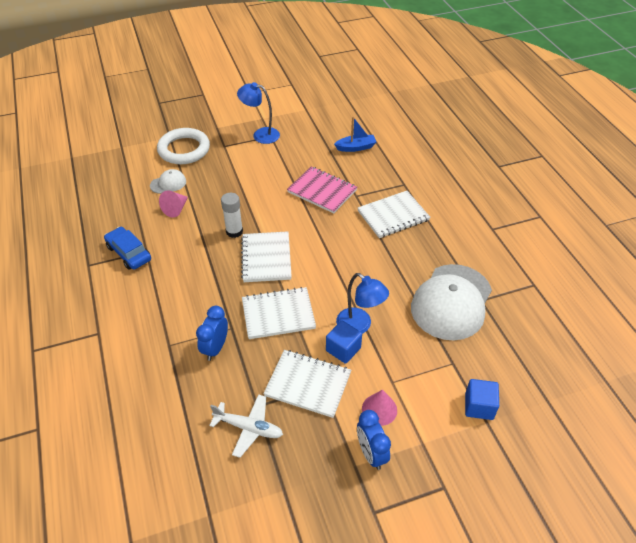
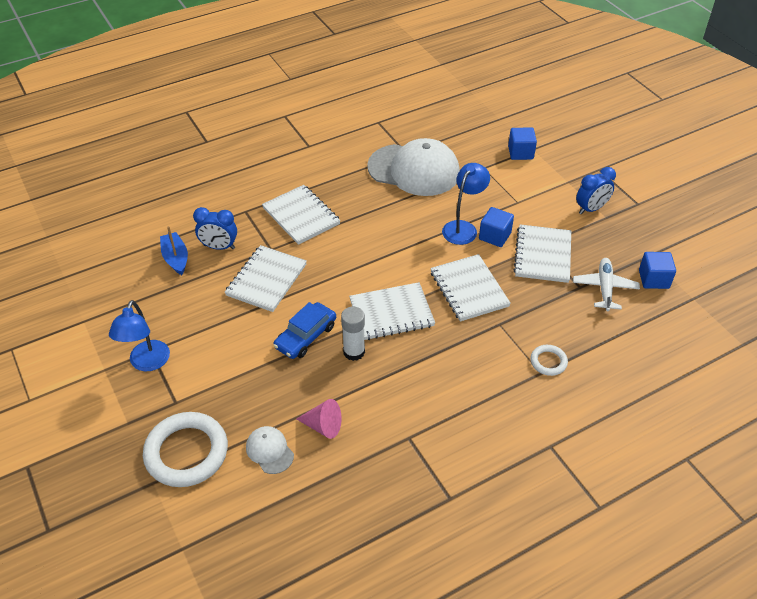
camera: 100 degrees left, 0 degrees up
(129, 253) = (417, 456): blue car -> blue car (305, 336)
(177, 353) = (548, 362): none -> white ring
(215, 348) = (529, 331): blue clock -> blue clock (219, 247)
(247, 482) = (653, 279): none -> blue cube
(322, 191) = (266, 280): pink notebook -> white notebook
(379, 409) = (548, 207): pink cone -> none

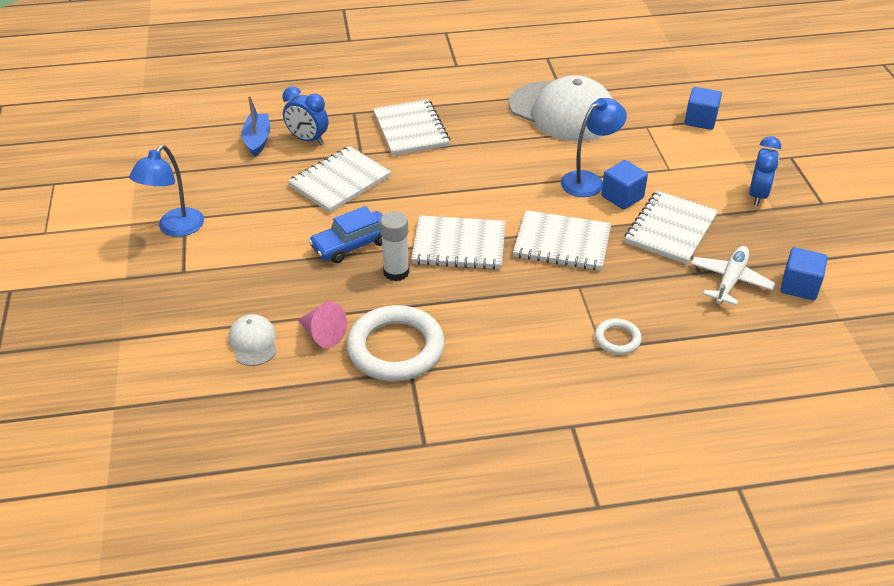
camera: 20 degrees right, 5 degrees down
(186, 452) = (168, 320): white ring -> white ring (395, 348)
(469, 289) = (562, 243): white notebook -> white notebook turned 75 degrees counterclockwise
(591, 209) = (758, 195): blue clock -> blue clock turned 60 degrees counterclockwise

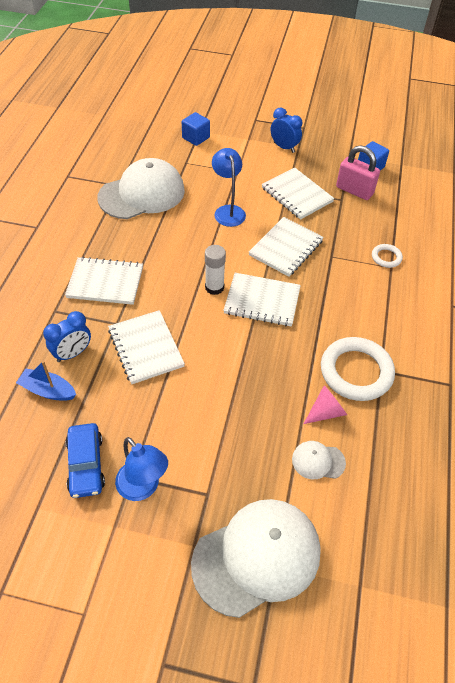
camera: 70 degrees left, 10 degrees up
(125, 323) = (257, 557): none -> white cap
(352, 244) = (230, 363): blue car -> blue car (86, 464)
(396, 272) = (275, 346): white glue stick -> white glue stick (214, 287)
(459, 245) = (262, 301): white notebook -> white notebook turned 75 degrees clockwise
(622, 197) = (254, 203): blue cube -> none
(730, 281) = (354, 190): white plane -> pink padlock

